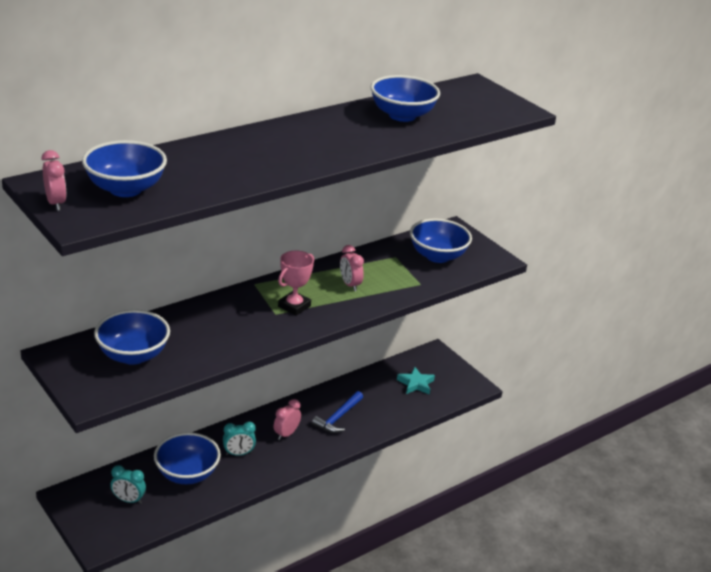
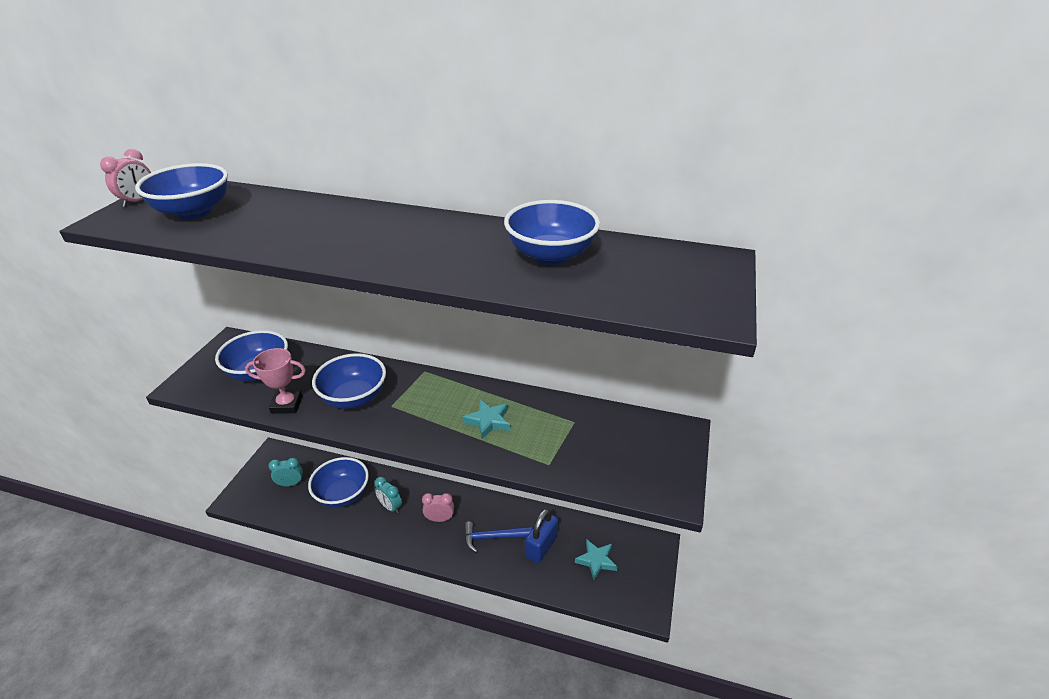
camera: 55 degrees right, 5 degrees up
(128, 500) = (290, 484): turquoise clock -> turquoise clock turned 105 degrees clockwise
(294, 306) = (414, 409): pink trophy -> pink trophy (287, 405)
(350, 285) = (488, 421): pink clock -> turquoise star
(375, 400) = (541, 546): none -> blue padlock
(437, 256) = (615, 448): blue bowl -> blue bowl (354, 398)

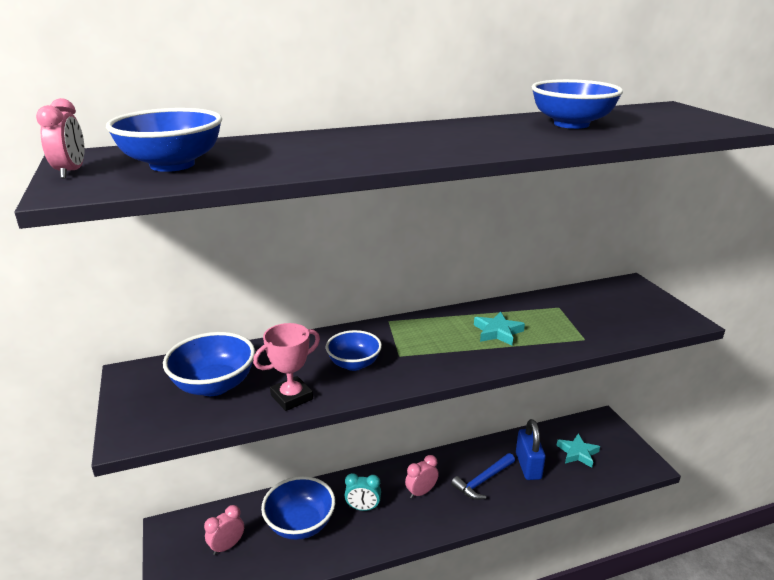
camera: 35 degrees left, 10 degrees down
(290, 484) = (227, 546): turquoise clock -> pink clock
(354, 398) = (354, 364): blue bowl -> blue bowl, size x0.67

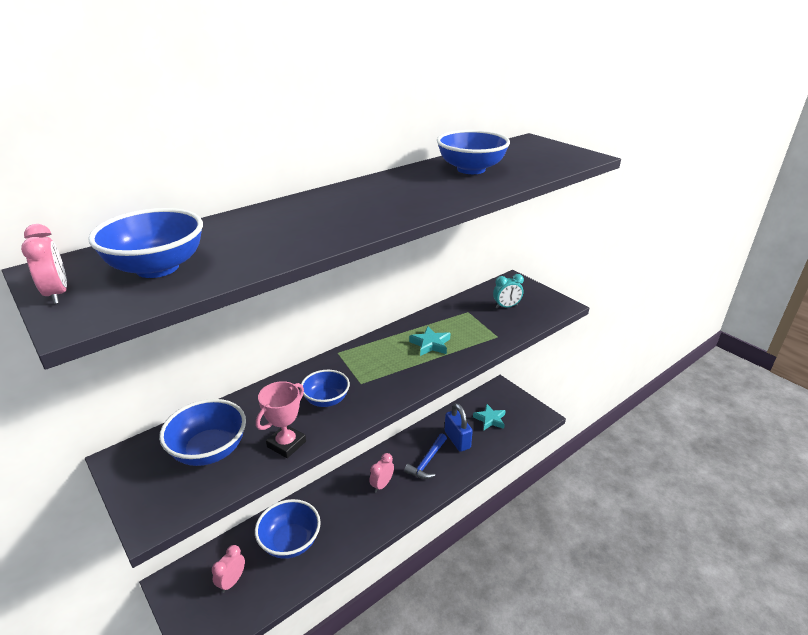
camera: 20 degrees left, 5 degrees up
(363, 508) = (339, 512): turquoise clock -> turquoise clock (506, 306)

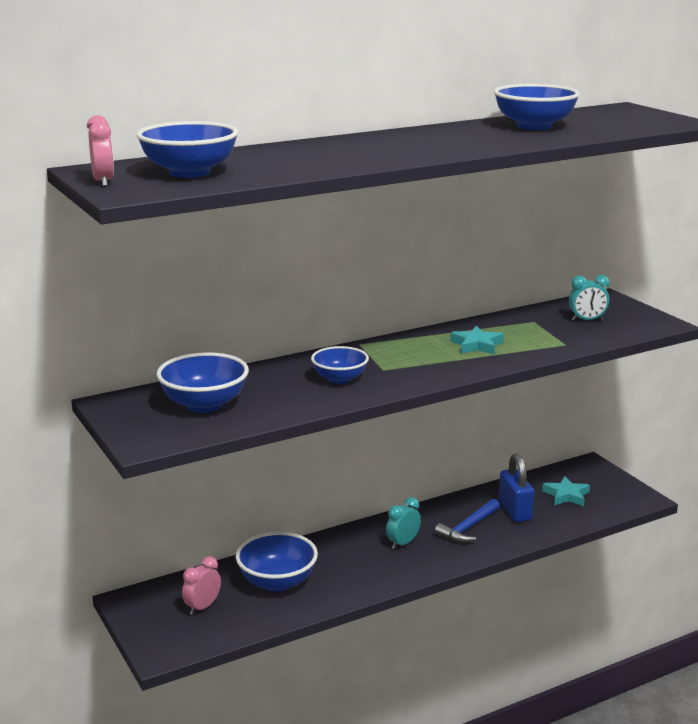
camera: 10 degrees right, 10 degrees down
(286, 444) = (290, 407): pink trophy -> none
(382, 485) = (403, 543): pink clock -> turquoise clock

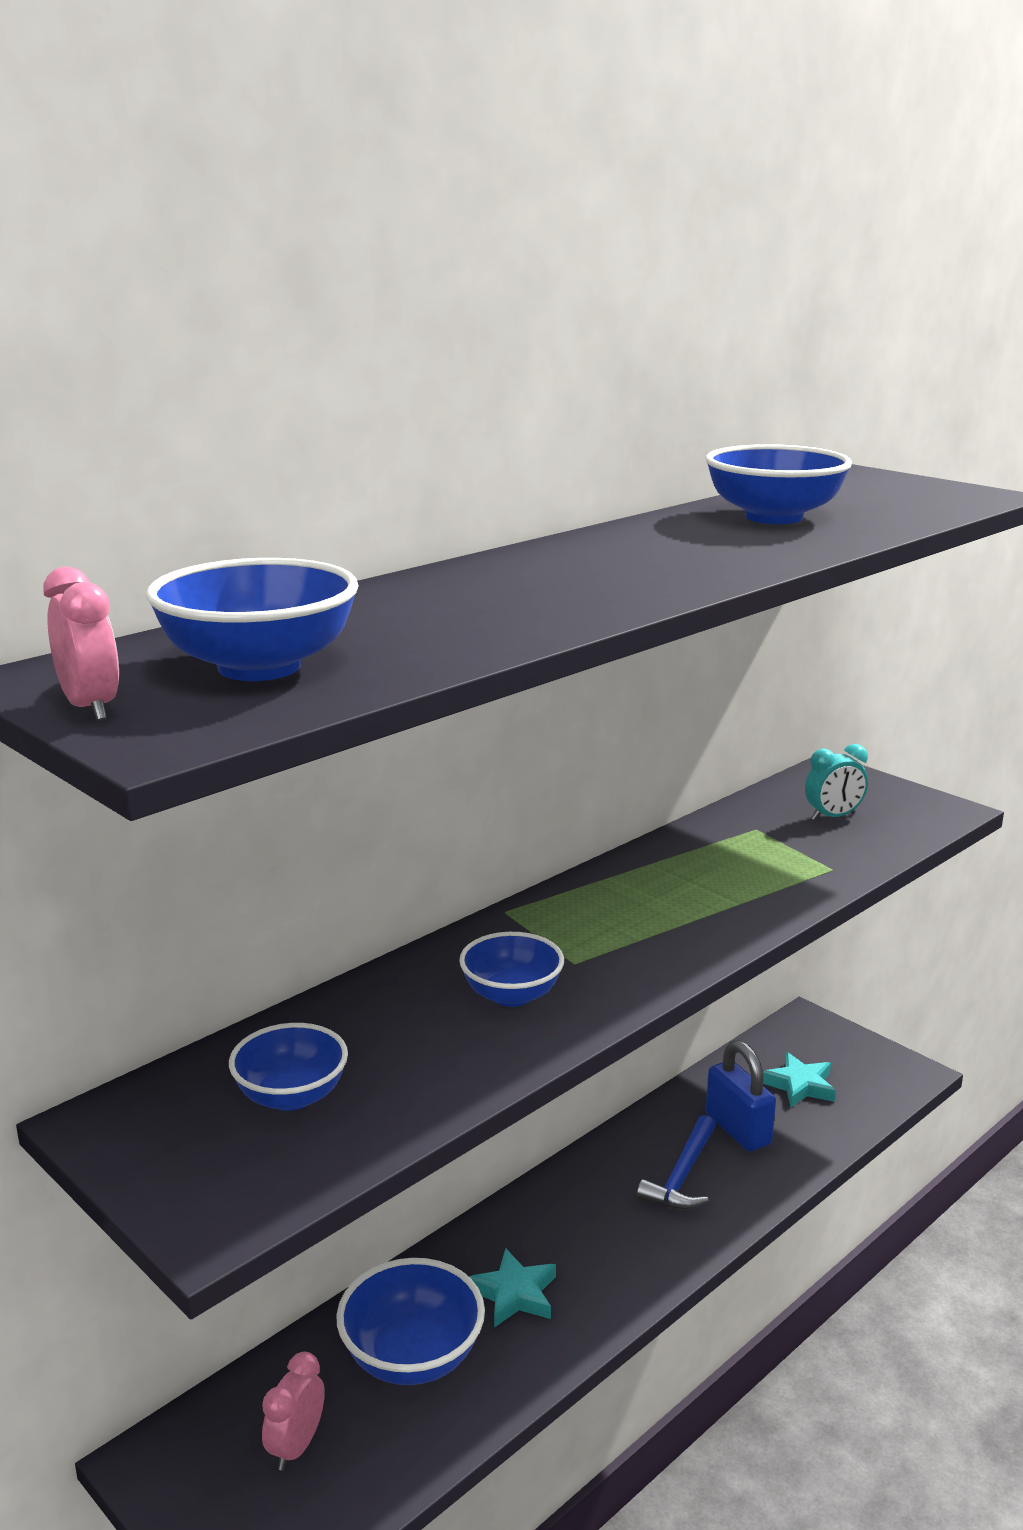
camera: 15 degrees left, 0 degrees up
(204, 404) = (291, 1096): blue bowl -> blue bowl, size x0.67
(403, 543) = (592, 1228): turquoise clock -> none
(476, 345) = (697, 888): turquoise star -> turquoise star (514, 1294)

